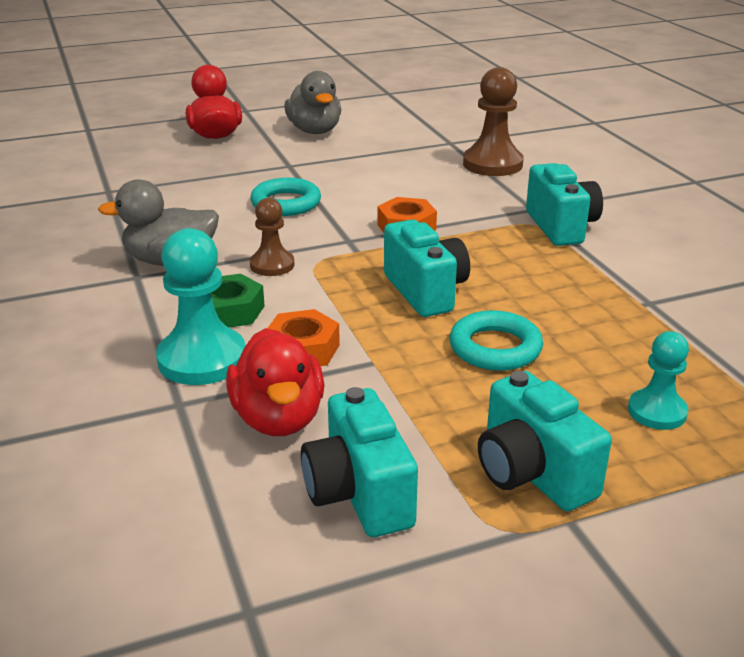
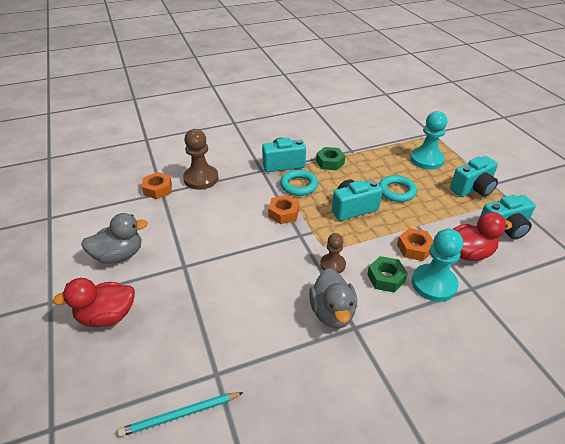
camera: 90 degrees left, 10 degrees up
(66, 177) = (181, 415): none -> turquoise pencil
(286, 203) = (248, 264): turquoise ring -> turquoise ring (299, 185)
(457, 139) = (158, 189): none -> orange nut
(587, 274) = (330, 162): none -> green nut
(657, 411) = (426, 160): turquoise pawn -> turquoise pawn, size x1.67

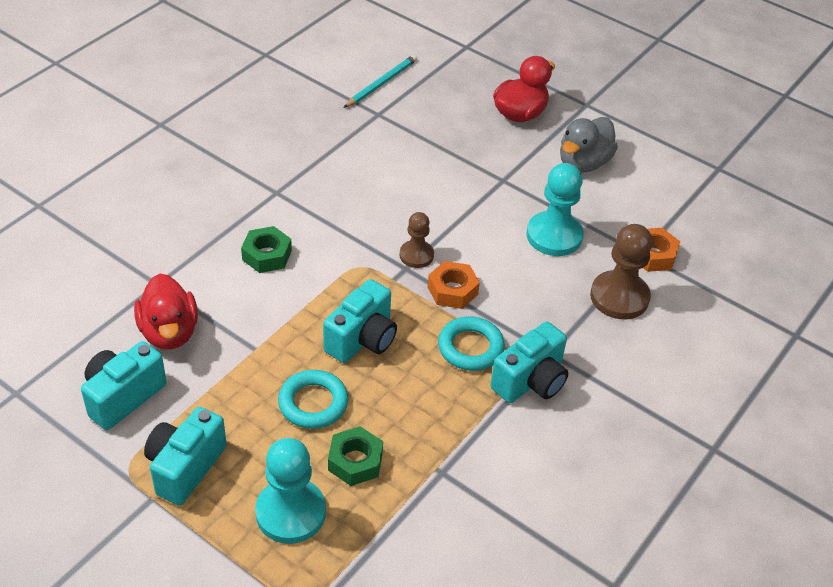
camera: 145 degrees right, 5 degrees up
(330, 162) = (459, 422): green nut -> green nut (355, 461)
(332, 264) = (339, 246): brown pawn -> brown pawn (416, 255)
(332, 313) = (307, 196): grey duck -> none
(414, 248) = (246, 310): orange nut -> none
(434, 284) = (206, 270): turquoise pawn -> turquoise pawn (554, 236)
(469, 253) = (169, 332): red duck -> red duck turned 60 degrees counterclockwise

